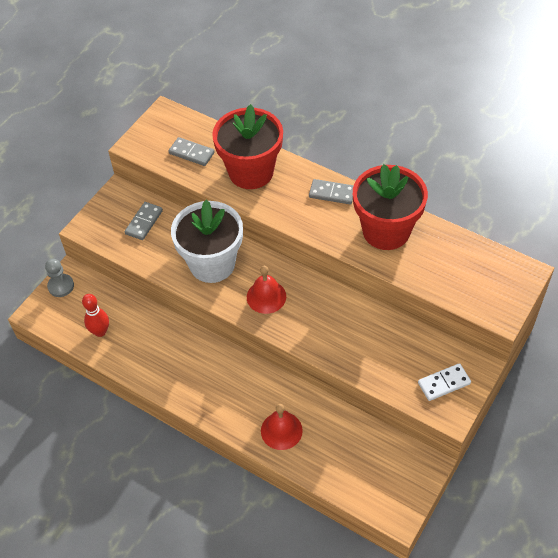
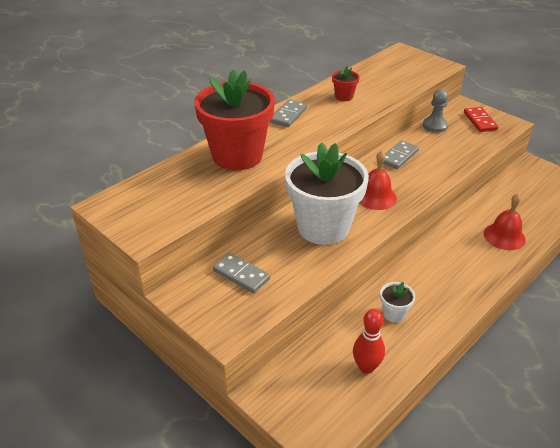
camera: 80 degrees left, 15 degrees down
(61, 286) = (281, 405): grey pawn -> grey pawn (435, 126)
(158, 344) = (394, 314): none -> white flower pot
(191, 153) = (186, 192): grey domino -> grey domino (398, 156)
(386, 231) = (344, 96): red flower pot -> red flower pot, size x0.41
(444, 383) = (480, 121): white domino -> red domino

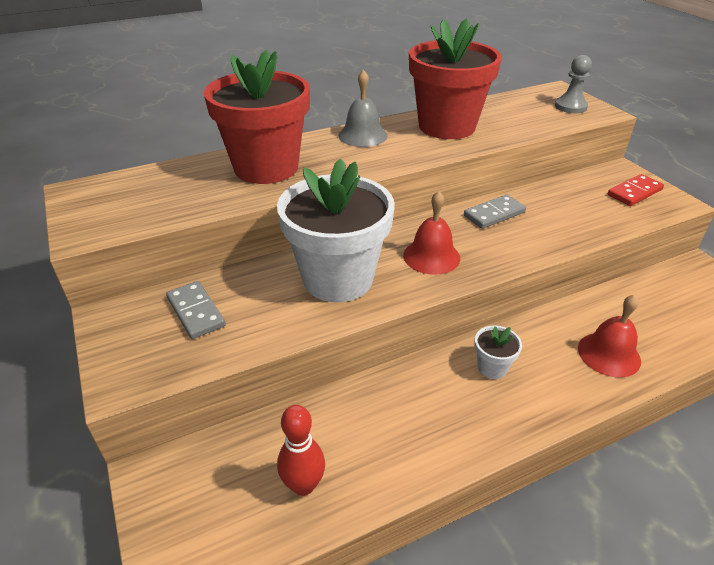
camera: 20 degrees right, 0 degrees up
(288, 115) = (362, 135): grey domino -> grey bell
(344, 96) = (446, 126): red flower pot -> red flower pot, size x2.44
(394, 314) = (387, 419): white flower pot -> white flower pot (492, 367)
(435, 126) = (566, 187): grey pawn -> grey pawn (570, 107)
(480, 121) = (634, 192): red domino -> red domino turned 45 degrees clockwise

